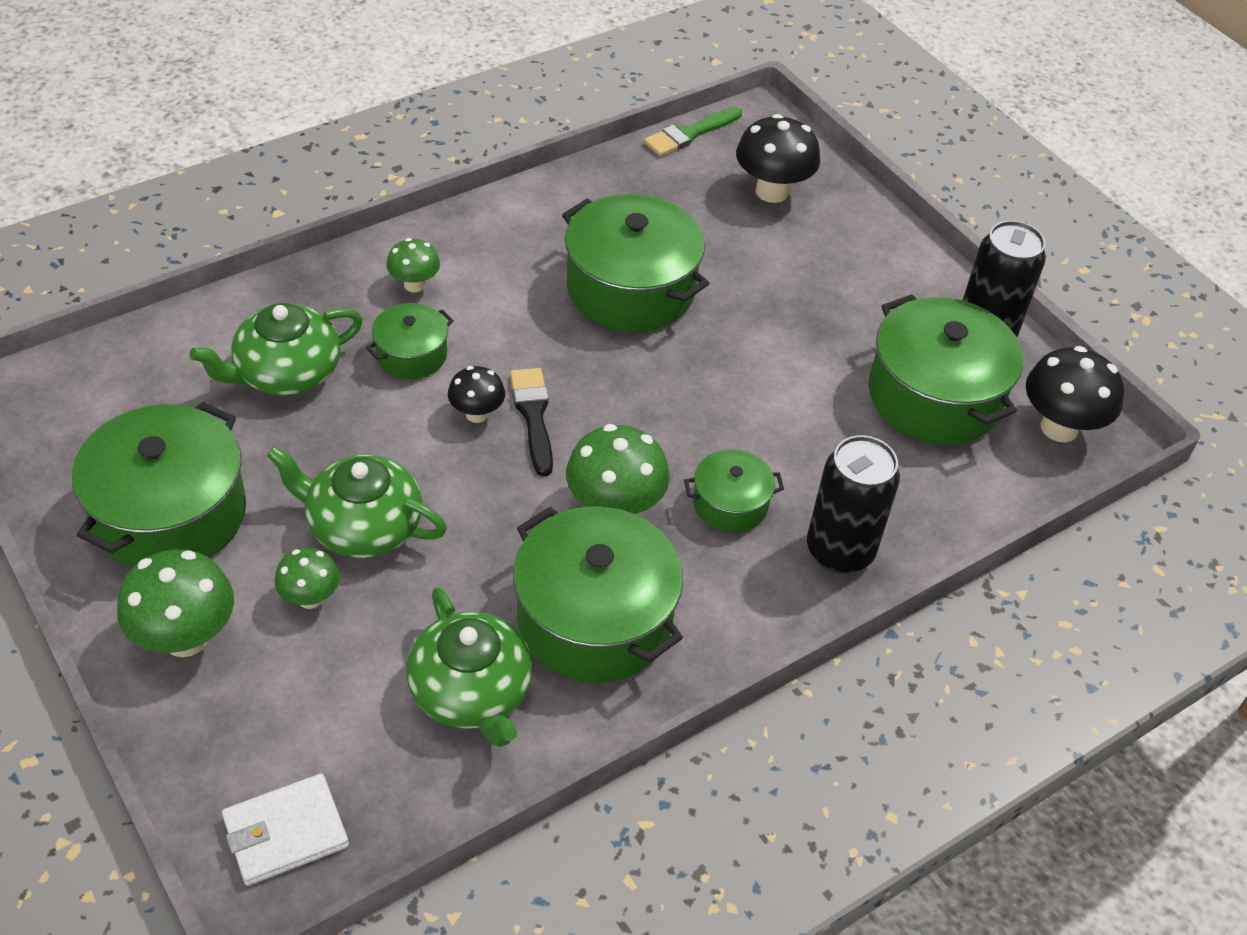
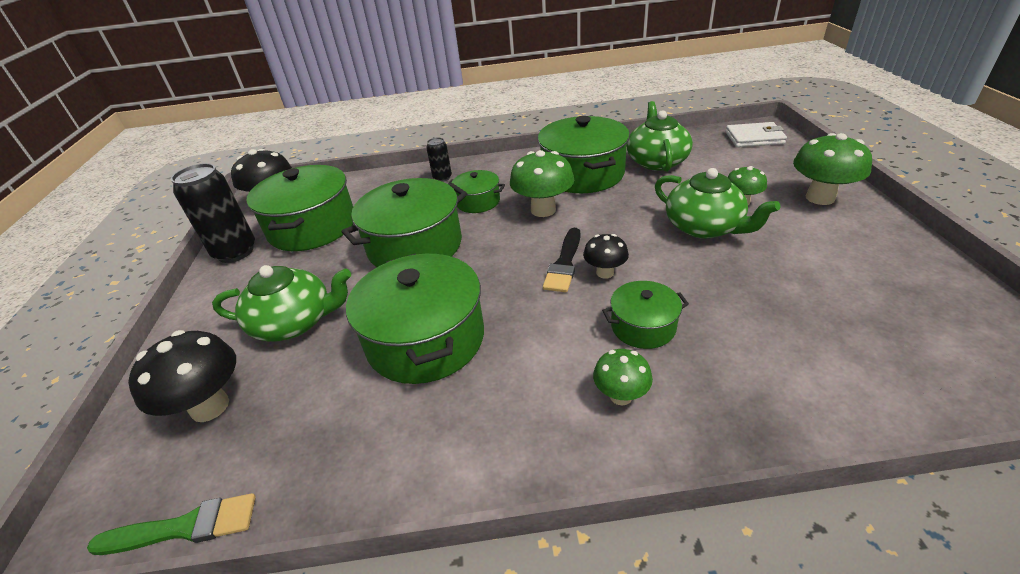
camera: 145 degrees left, 10 degrees down
(170, 514) = (849, 255): green pot -> green pot (415, 246)
(286, 372) = (763, 336): green teapot -> green teapot (294, 322)
(839, 551) = (442, 178): black can -> black can, size x0.52

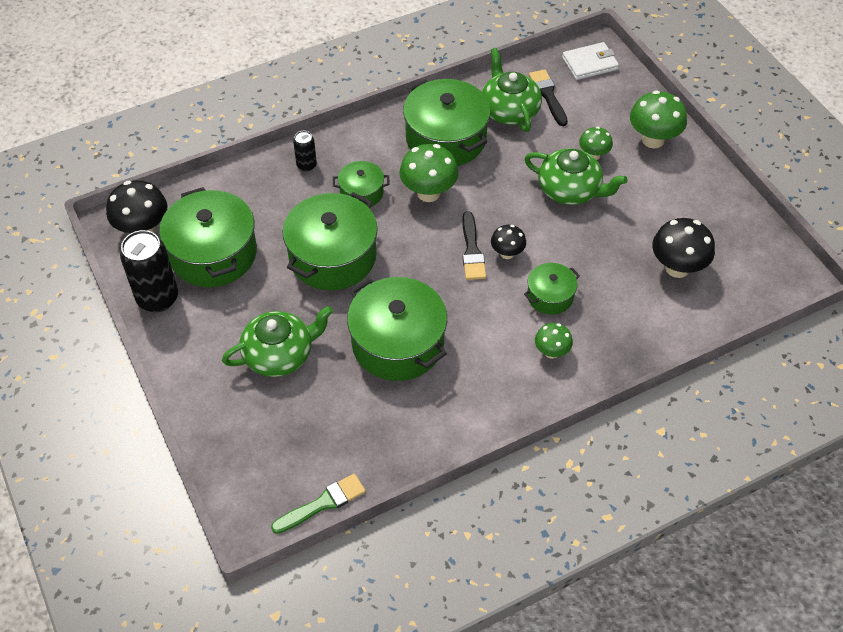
camera: 25 degrees left, 15 degrees up
(210, 407) = (269, 434): black mushroom -> black mushroom (677, 268)
(702, 155) = (548, 95): none -> black brush

